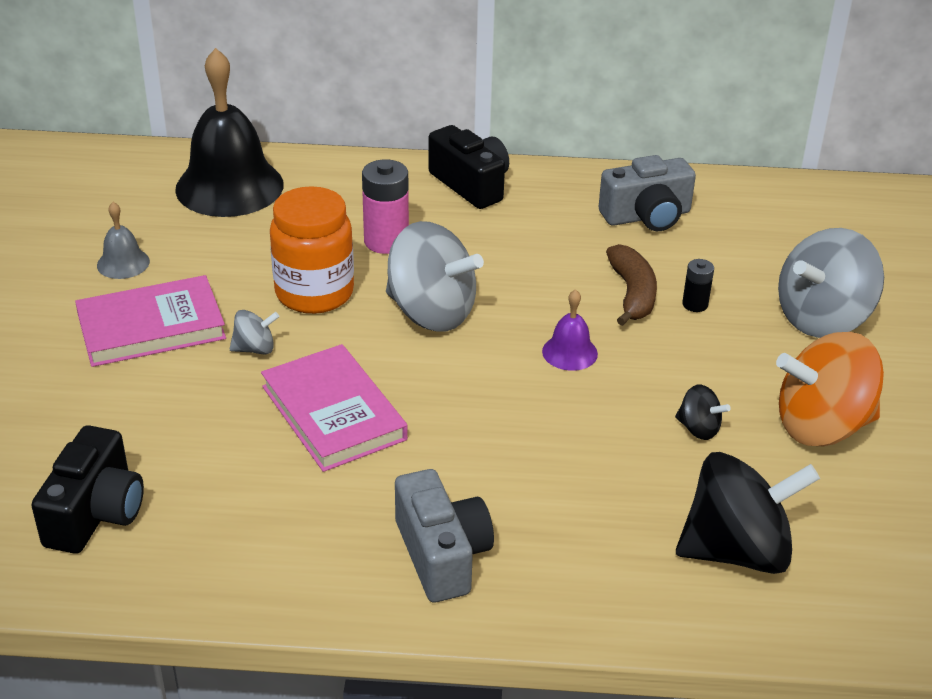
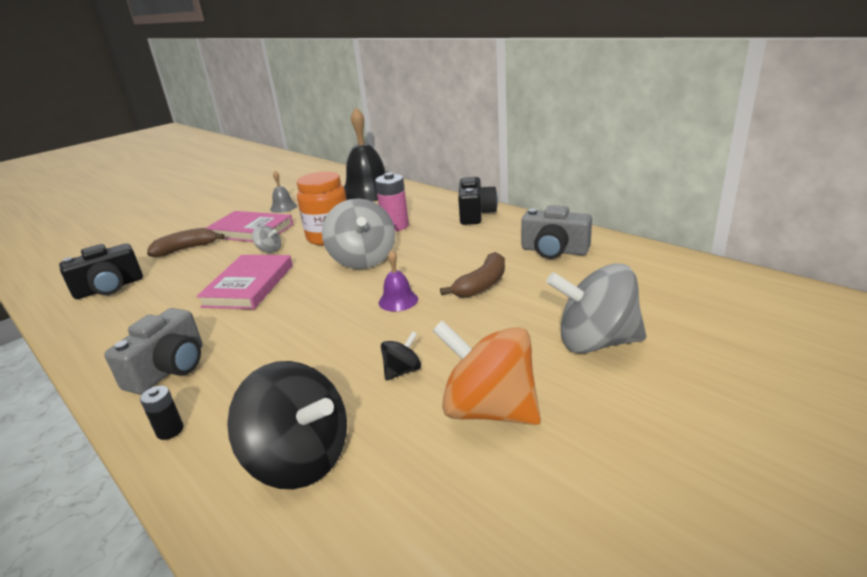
camera: 45 degrees right, 10 degrees down
(93, 400) = (186, 249): none -> brown banana
(695, 304) = (513, 302): black battery -> black battery (170, 430)
(698, 429) = (402, 371): black spinning top -> black spinning top turned 120 degrees counterclockwise

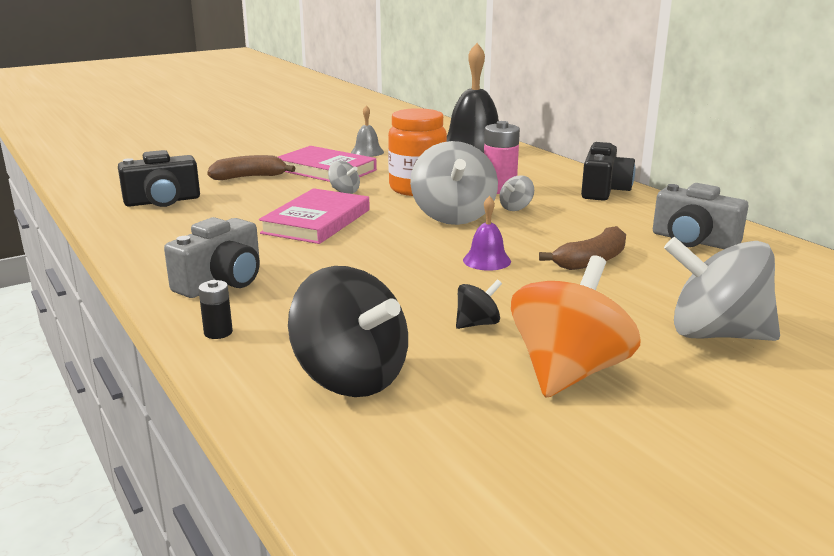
camera: 10 degrees right, 5 degrees down
(412, 243) = (516, 208): none -> grey spinning top
(489, 409) = (568, 372): orange spinning top -> orange spinning top turned 75 degrees clockwise

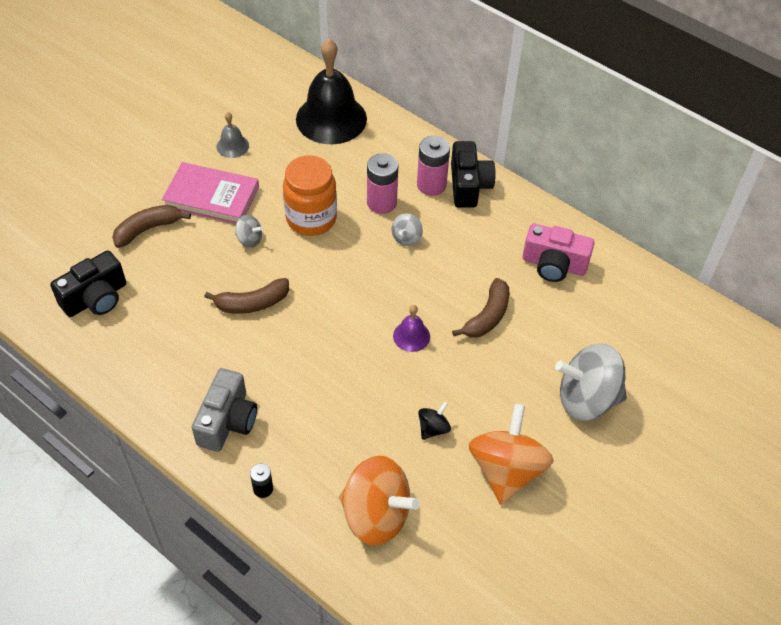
camera: 20 degrees left, 30 degrees up
(317, 221) = (252, 303): pink book -> brown banana
(351, 377) = (376, 515): black spinning top -> orange spinning top
(453, 216) = (361, 266): grey spinning top -> none
(560, 186) = (431, 185): none -> pink battery
(693, 241) = (554, 265): grey camera -> pink camera

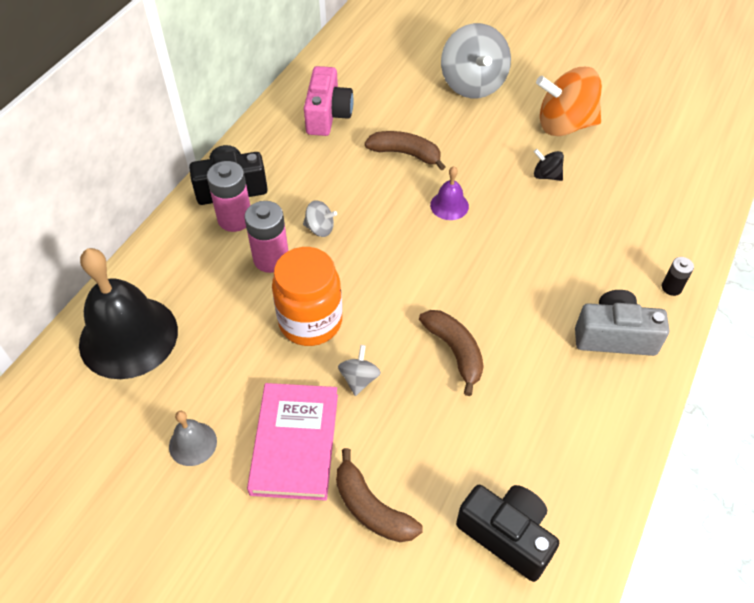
camera: 100 degrees left, 0 degrees up
(376, 515) = (651, 201): orange spinning top -> none

